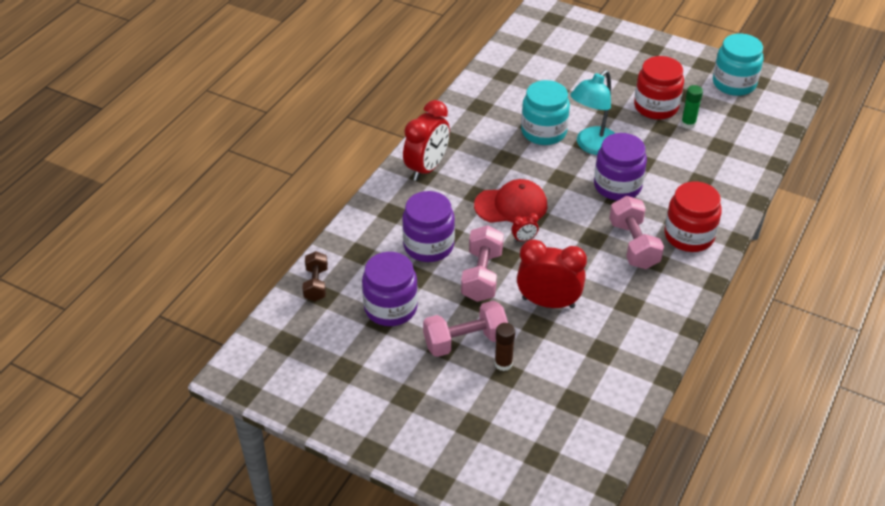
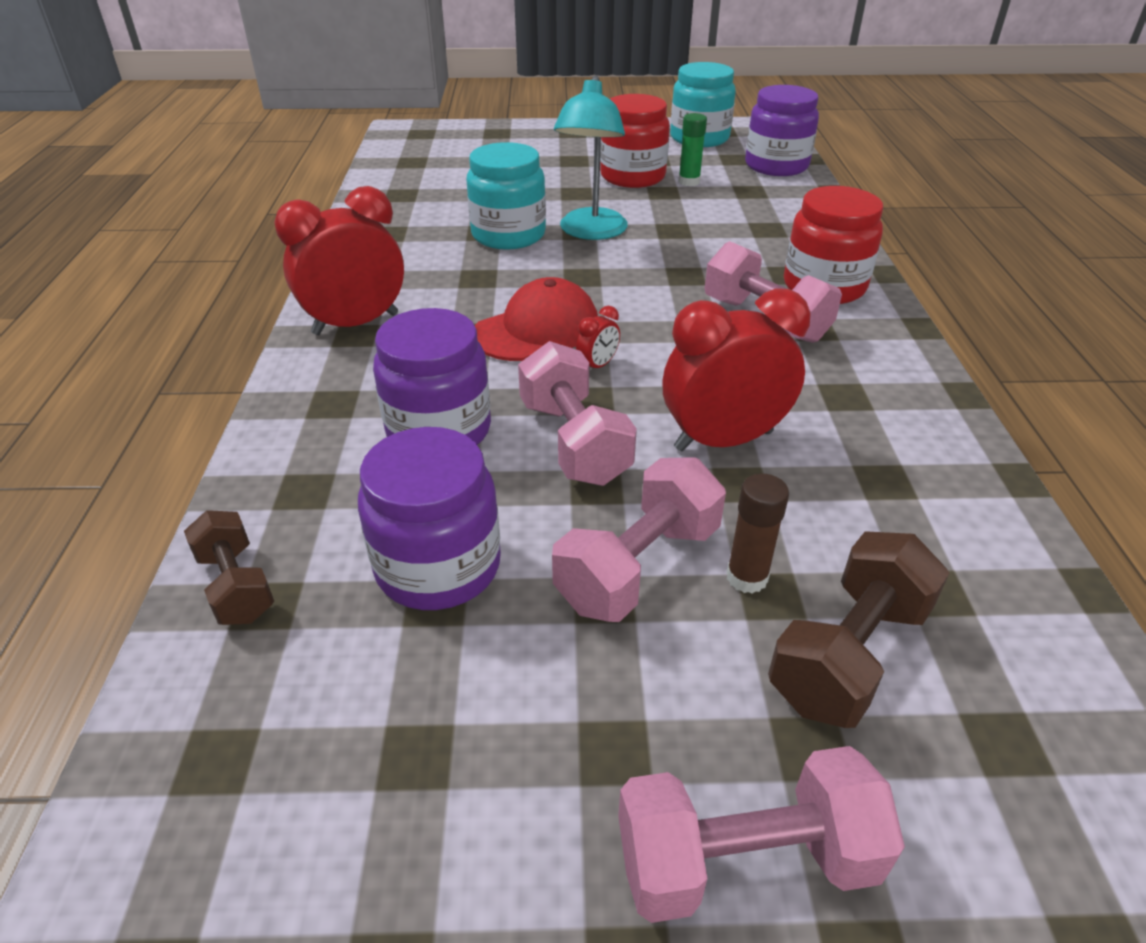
camera: 30 degrees left, 5 degrees down
(424, 444) = (745, 859): none -> pink dumbbell
(427, 168) = (355, 324): red clock -> red clock turned 120 degrees counterclockwise
(515, 406) = (848, 654): none -> brown dumbbell
(617, 186) = (669, 262): purple jar -> purple jar (776, 166)

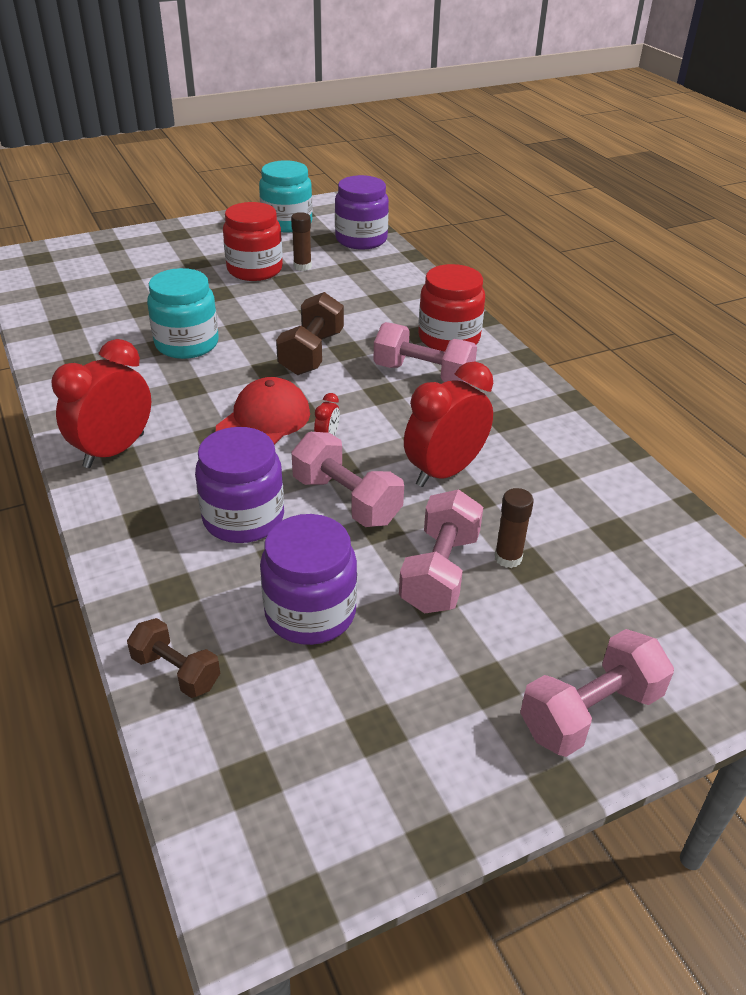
camera: 25 degrees left, 0 degrees up
(591, 232) = (252, 327): turquoise lamp -> none
(689, 182) = (302, 266): green glue stick -> brown glue stick
(848, 654) = (587, 585): brown dumbbell -> brown dumbbell (311, 353)

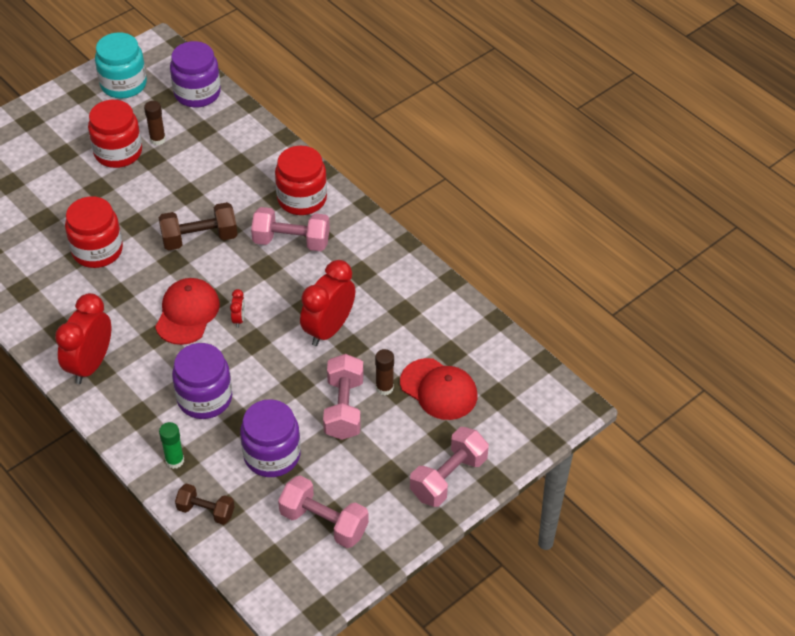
camera: 15 degrees left, 10 degrees up
(164, 588) = (175, 461): none -> green glue stick
(187, 344) = (97, 250): turquoise jar -> red jar
(311, 353) = (199, 238): brown dumbbell -> brown dumbbell turned 75 degrees clockwise
(346, 500) = (268, 368): pink dumbbell -> pink dumbbell (324, 522)
(592, 577) = (439, 389): none -> red cap

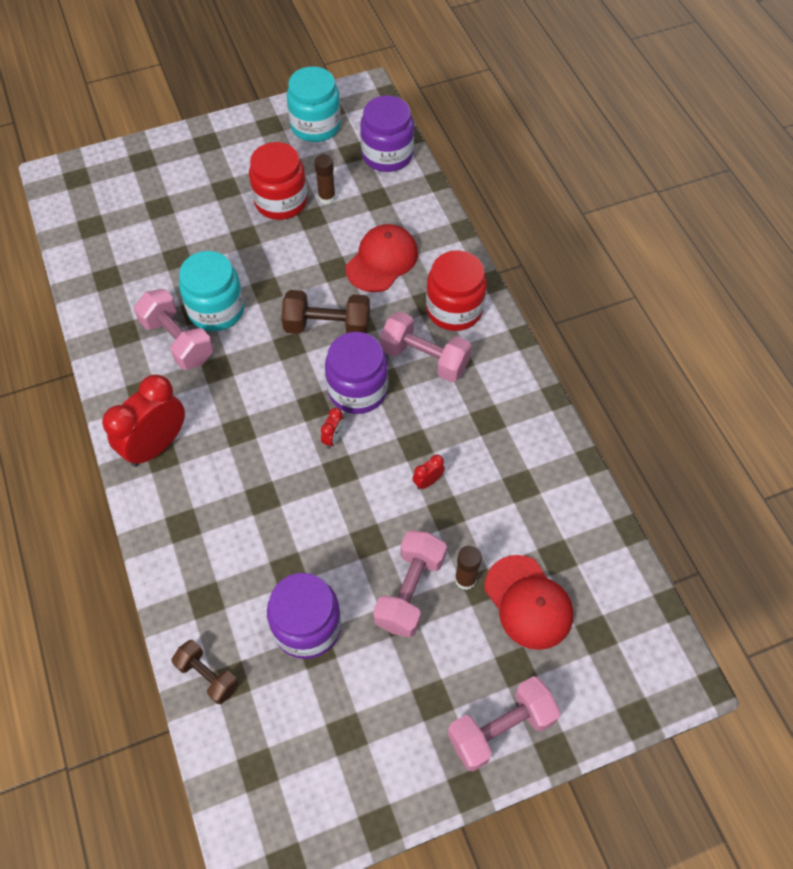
camera: 20 degrees right, 10 degrees up
(97, 250) = (216, 310): red jar -> turquoise jar
(175, 461) = (198, 597): green glue stick -> none
(187, 313) = (281, 414): red cap -> red cap (382, 260)
(204, 398) = (260, 527): purple jar -> purple jar (357, 390)
(324, 522) = (334, 739): pink dumbbell -> pink dumbbell (178, 341)
(328, 329) = (427, 481): red clock -> red clock, size x0.42

